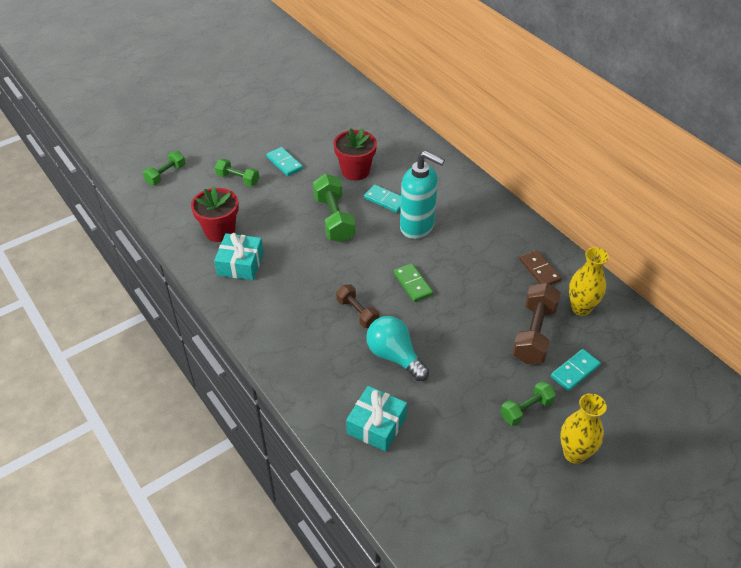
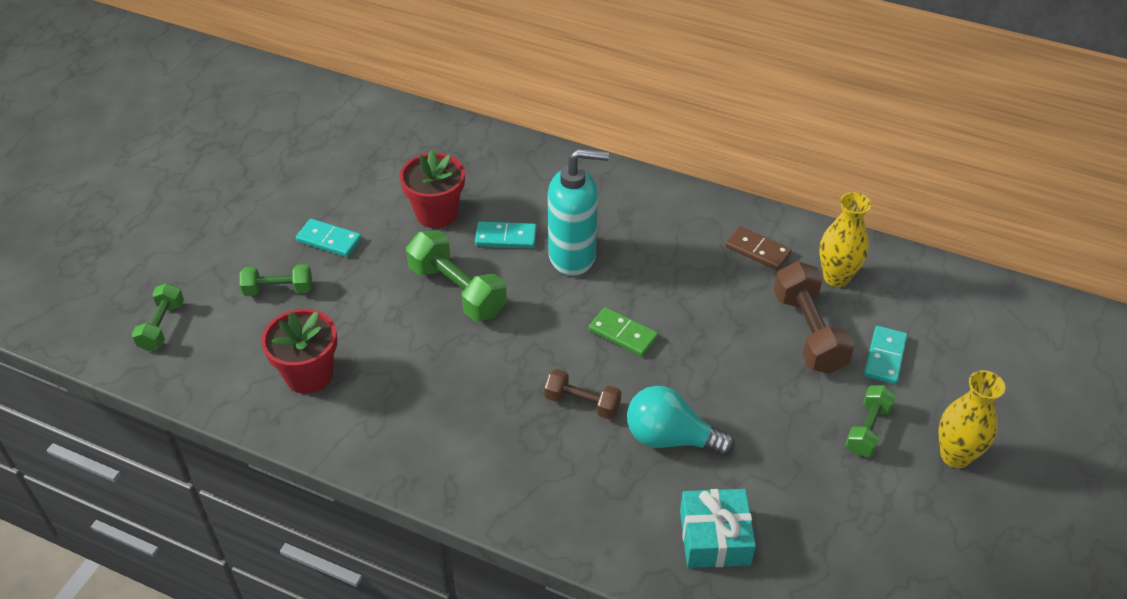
camera: 30 degrees left, 0 degrees up
(240, 264) = (374, 408): turquoise gift -> none

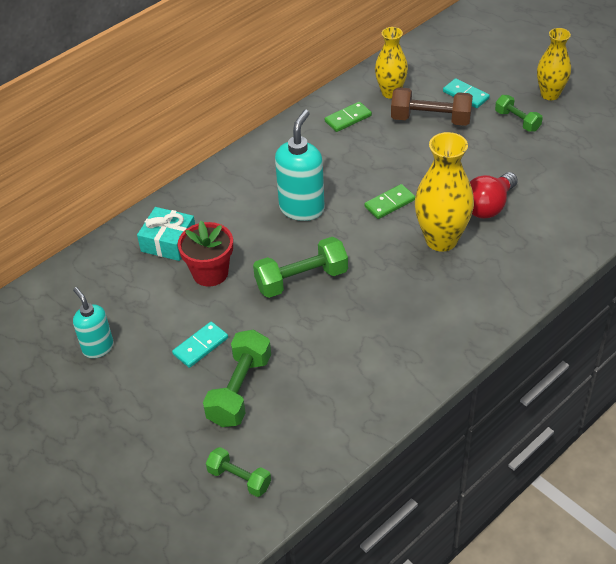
camera: 65 degrees left, 0 degrees up
(278, 289) = (240, 390): green dumbbell -> green dumbbell, size x1.64
(303, 167) = (98, 347): none -> turquoise soap dispenser
(309, 374) = (344, 386): red flower pot -> none
(506, 237) = (261, 239): turquoise domino -> none
(582, 403) = (441, 240): brown dumbbell -> yellow vase
(670, 438) = (488, 206): turquoise light bulb -> red light bulb
(714, 537) = (571, 209): turquoise gift -> turquoise gift (168, 242)
(757, 250) = (348, 118): brown domino -> green domino

